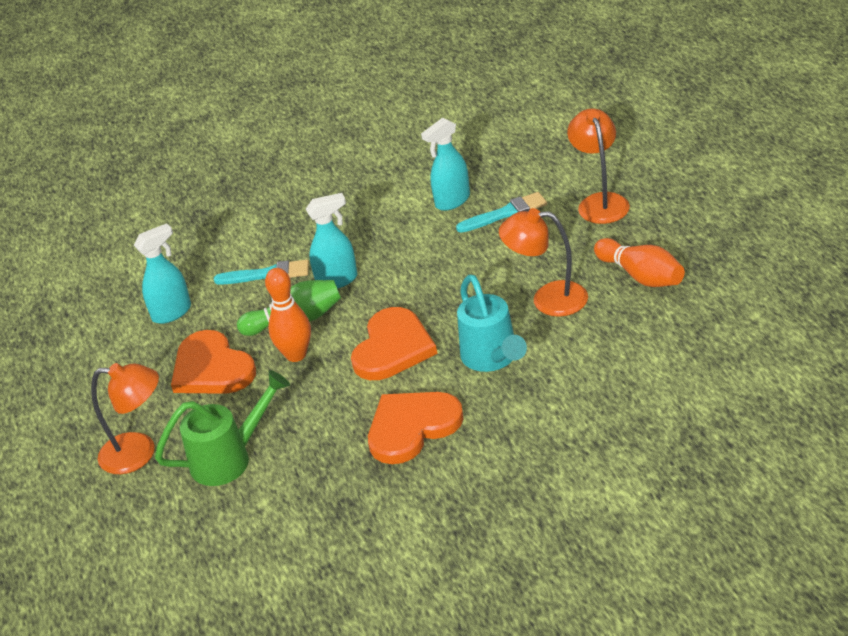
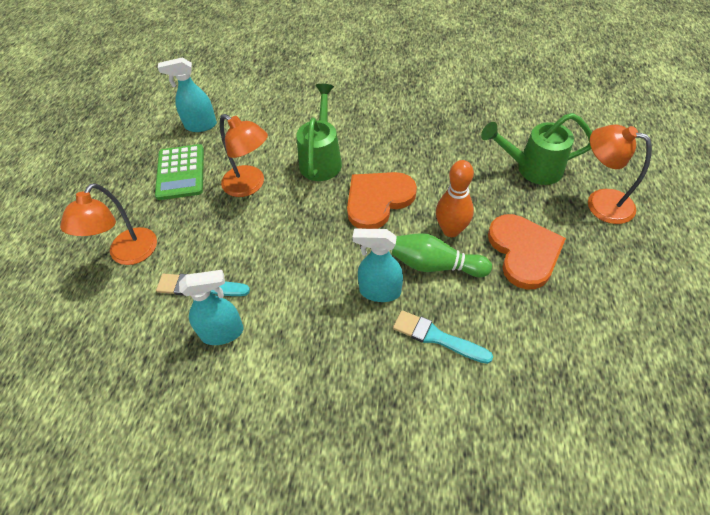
camera: 155 degrees left, 15 degrees up
(172, 313) = (545, 339): turquoise spray bottle -> turquoise spray bottle (200, 125)
(412, 427) = (403, 137): orange heart -> none
(493, 359) = (322, 159): turquoise watering can -> green watering can
(641, 276) = (180, 172): orange bowling pin -> green calculator

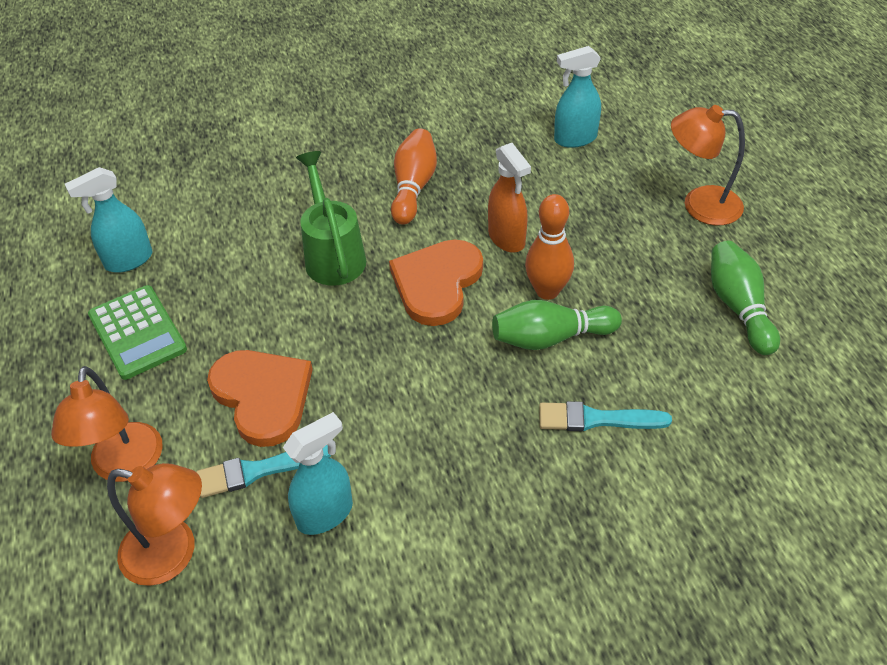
camera: 25 degrees left, 5 degrees down
(250, 185) = (252, 318): orange lamp -> orange lamp (173, 554)
(379, 291) = (500, 391): turquoise spray bottle -> turquoise spray bottle (575, 139)
(397, 129) = (413, 187): none -> orange bowling pin
(442, 183) = (507, 238): none -> orange spray bottle
(524, 252) = (644, 288): orange heart -> orange heart (263, 396)
(531, 168) = (603, 189): green watering can -> none
(591, 291) = (738, 307): none -> green bowling pin

